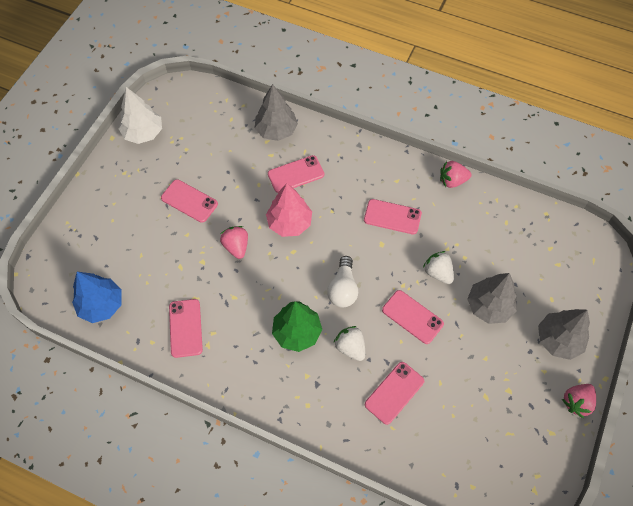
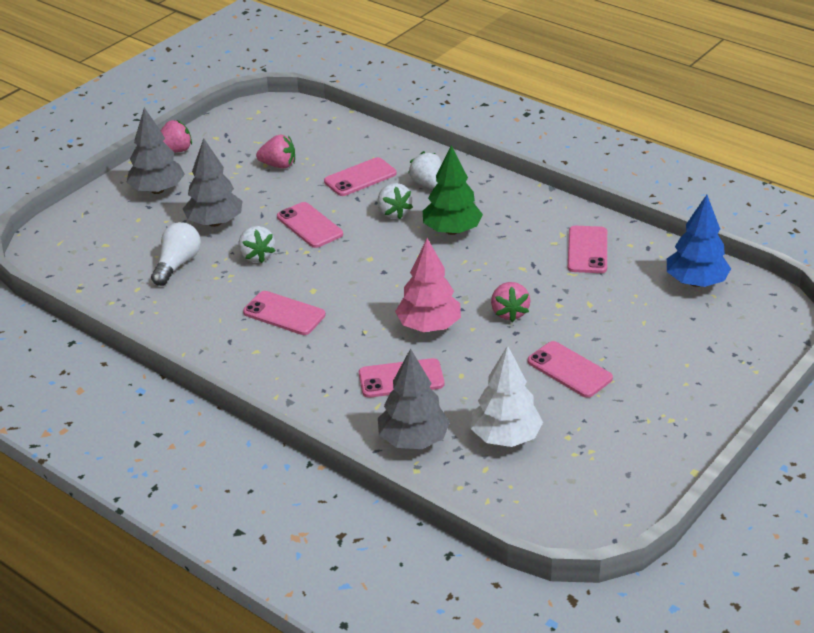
camera: 165 degrees left, 25 degrees down
(143, 133) = (639, 469): white tree -> white tree (505, 437)
(332, 394) = (428, 184): none -> white strawberry
(343, 289) = (382, 257): white light bulb -> white light bulb (177, 264)
(452, 181) = (177, 339): pink strawberry -> pink strawberry (278, 165)

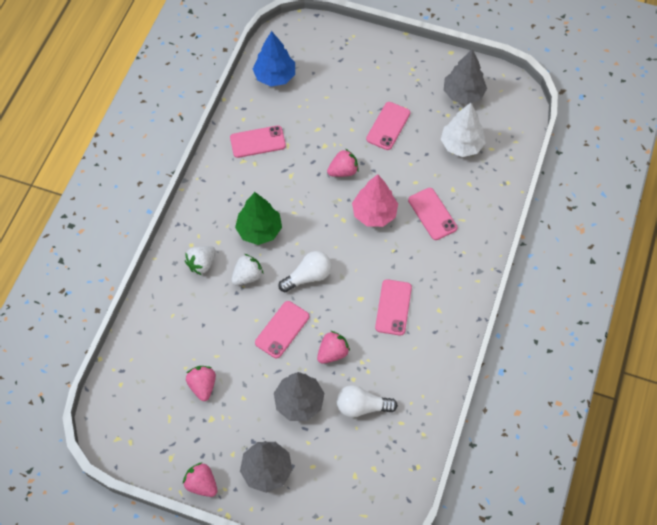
camera: 110 degrees left, 25 degrees up
(256, 256) = (332, 353): white strawberry -> pink strawberry
(360, 177) = (205, 316): pink phone -> none
(367, 256) = (308, 276): none -> white light bulb
(413, 440) = (484, 191): grey tree -> grey tree (463, 94)

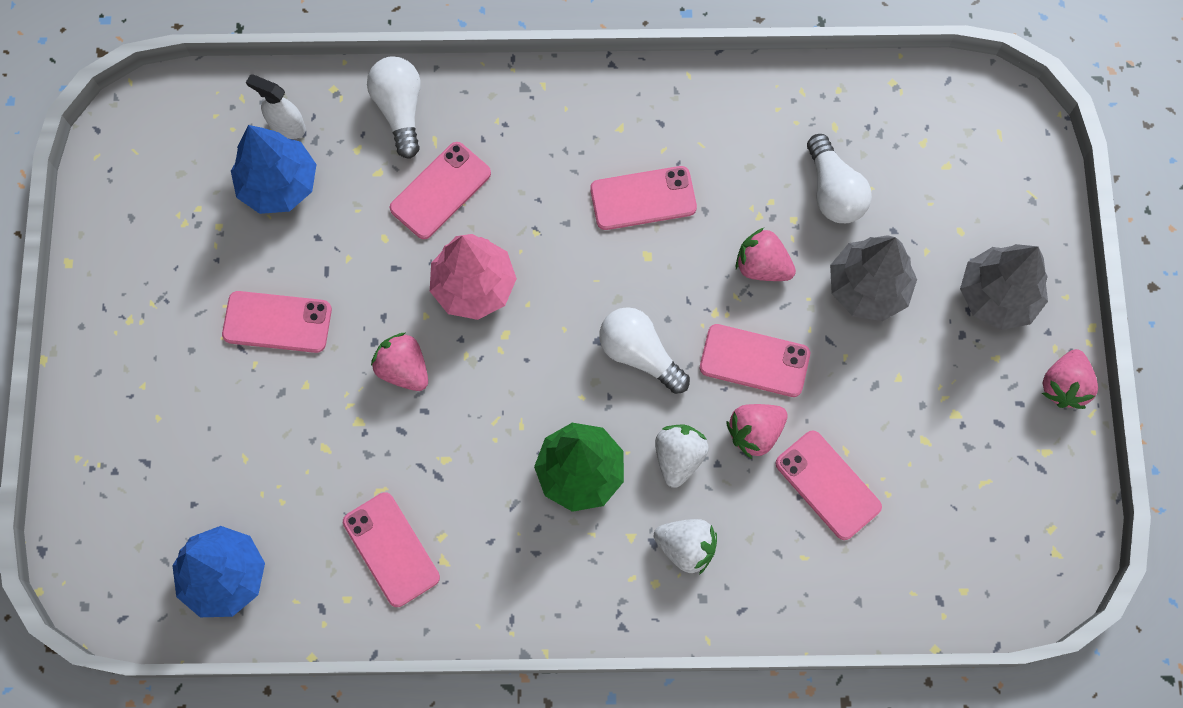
camera: 110 degrees left, 10 degrees up
(202, 340) = (828, 485): none -> pink phone
(203, 385) = (906, 451): pink strawberry -> pink strawberry (755, 432)
(247, 276) = (678, 457): white strawberry -> white strawberry turned 75 degrees clockwise
(461, 145) = (279, 184): white tree -> blue tree
(463, 94) = (162, 213): grey tree -> none
(485, 209) = (400, 110): none -> white light bulb
(493, 156) = (286, 126): none -> white spray bottle

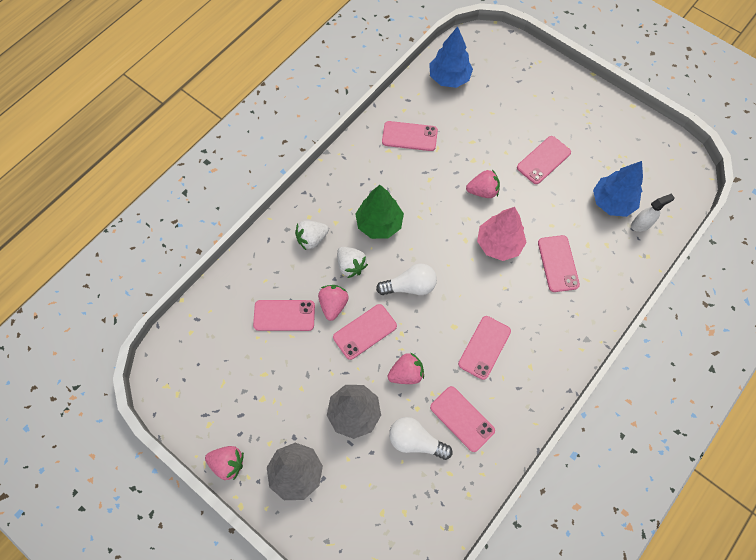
camera: 130 degrees right, 5 degrees down
(400, 110) = (615, 276): white light bulb -> none
(758, 159) = (462, 419): none -> pink phone
(1064, 385) = (228, 463): pink strawberry -> pink strawberry turned 135 degrees clockwise

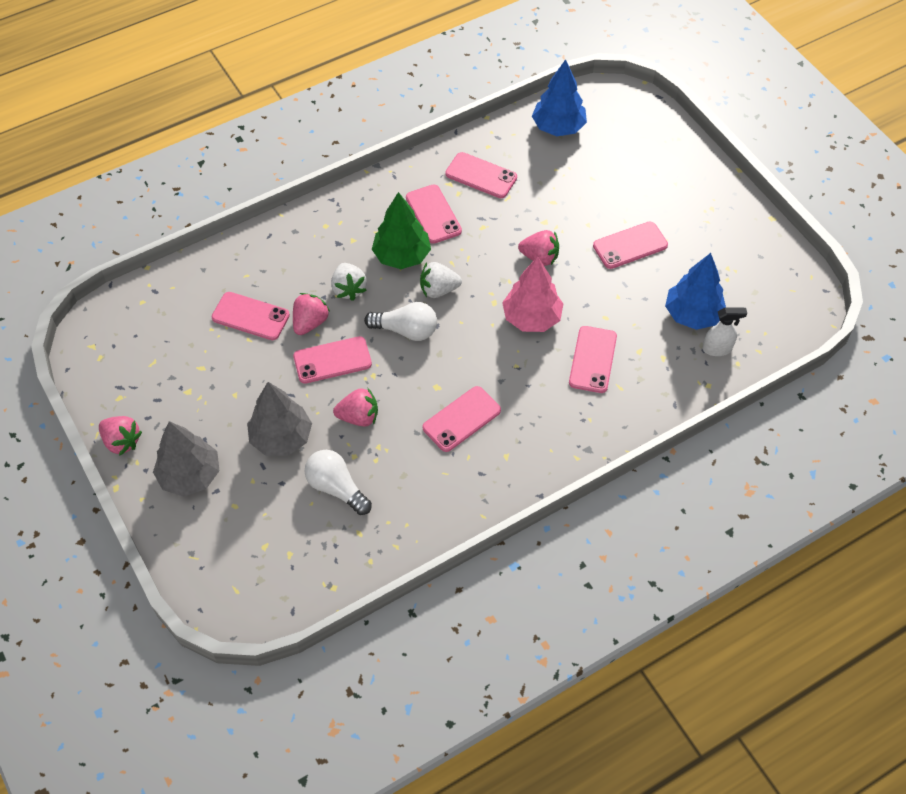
camera: 20 degrees right, 10 degrees down
(312, 239) = (318, 249): white strawberry -> white strawberry (438, 290)
(462, 419) = (400, 483): pink phone -> pink phone (433, 214)

